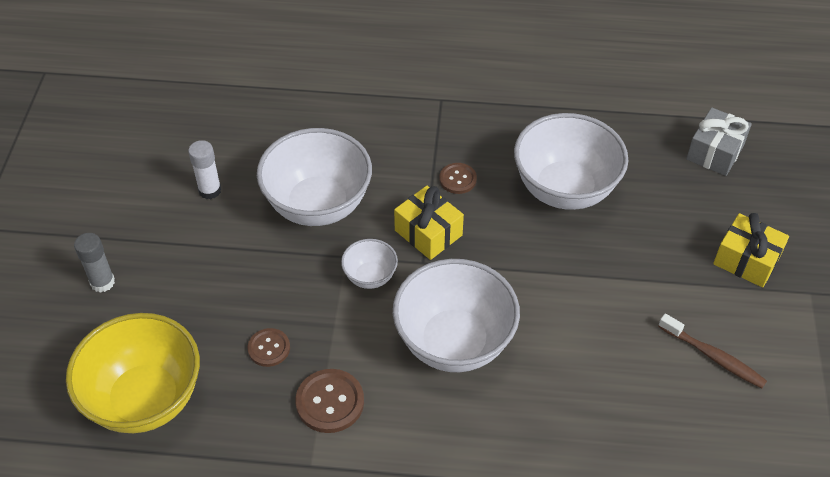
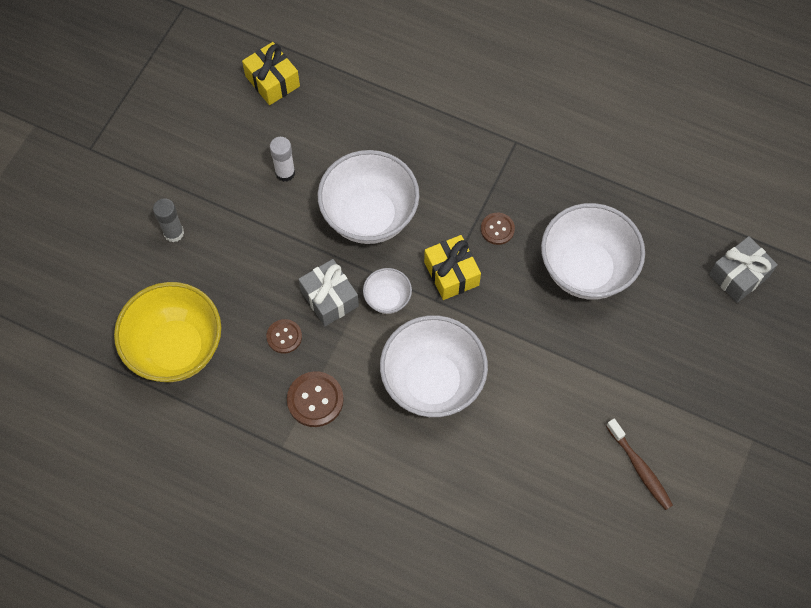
camera: 20 degrees right, 15 degrees up
(305, 295) = (329, 298): none -> grey gift
(746, 260) = (713, 390): yellow gift -> yellow gift (272, 81)

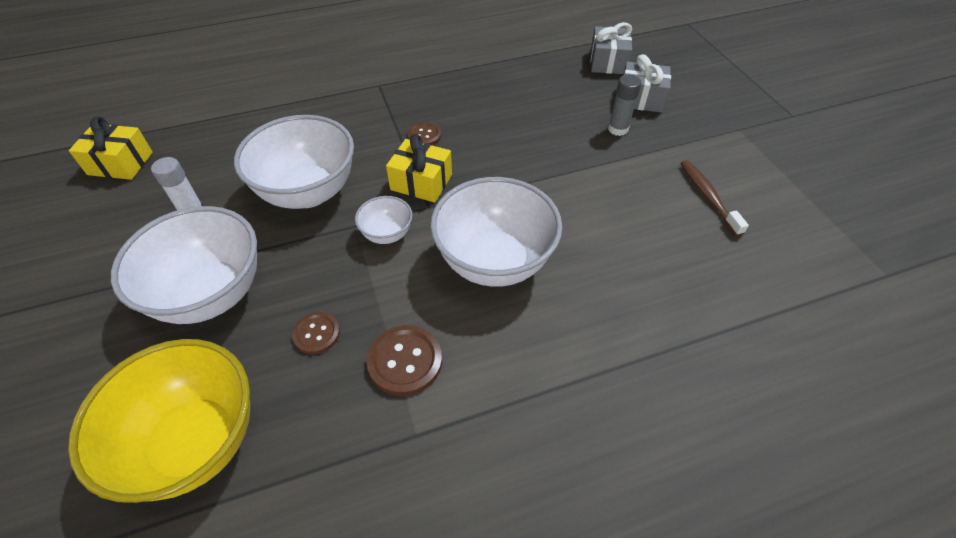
camera: 45 degrees left, 15 degrees down
(173, 233) = (100, 337): grey glue stick -> grey glue stick (618, 129)
(329, 298) = (332, 271): grey gift -> grey gift (641, 99)
(586, 270) = (515, 117): white bowl -> white bowl (211, 294)
(640, 468) = (708, 196): brown toothbrush -> brown toothbrush turned 120 degrees counterclockwise

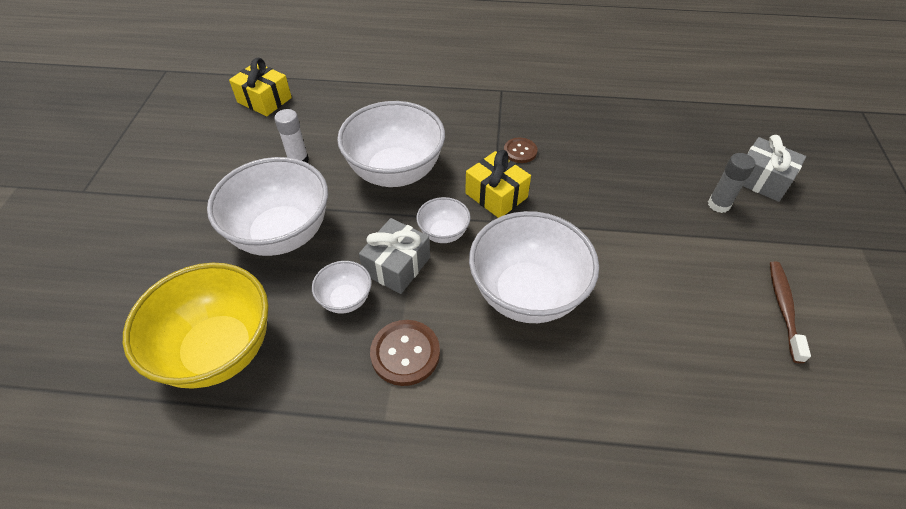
camera: 25 degrees right, 0 degrees up
(316, 334) = (345, 300): brown button -> white bowl
(608, 62) = (744, 130): grey gift -> grey gift (397, 266)

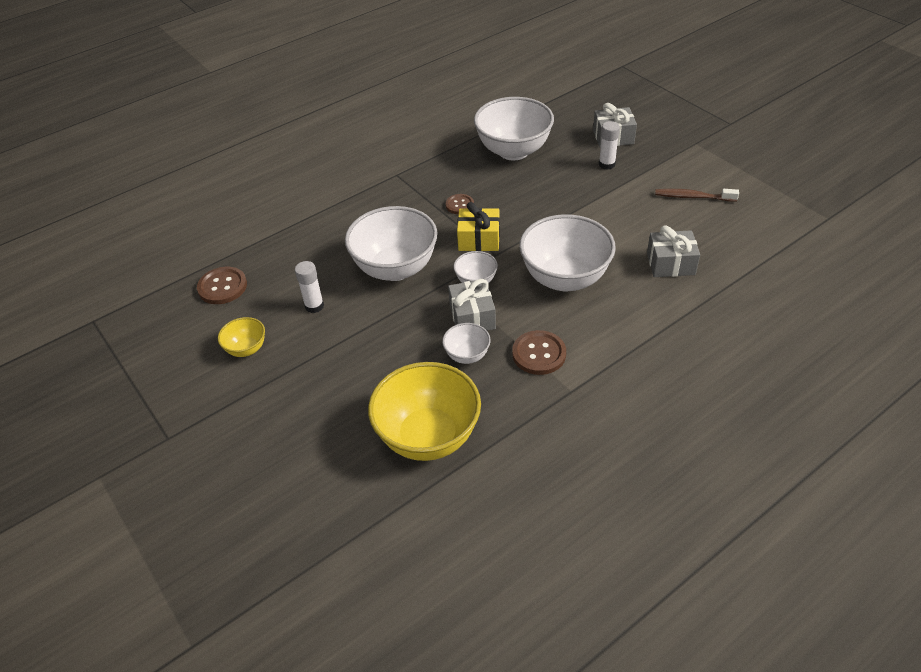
camera: 40 degrees left, 5 degrees down
(213, 161) = (246, 349): none -> yellow bowl
(264, 100) = (222, 287): yellow gift -> brown button
(282, 234) = (372, 353): white bowl -> white bowl (513, 151)
(662, 367) = (670, 264): none -> grey gift
(718, 204) = (607, 164): grey glue stick -> white glue stick
(783, 308) = (692, 197): brown toothbrush -> brown toothbrush turned 45 degrees counterclockwise

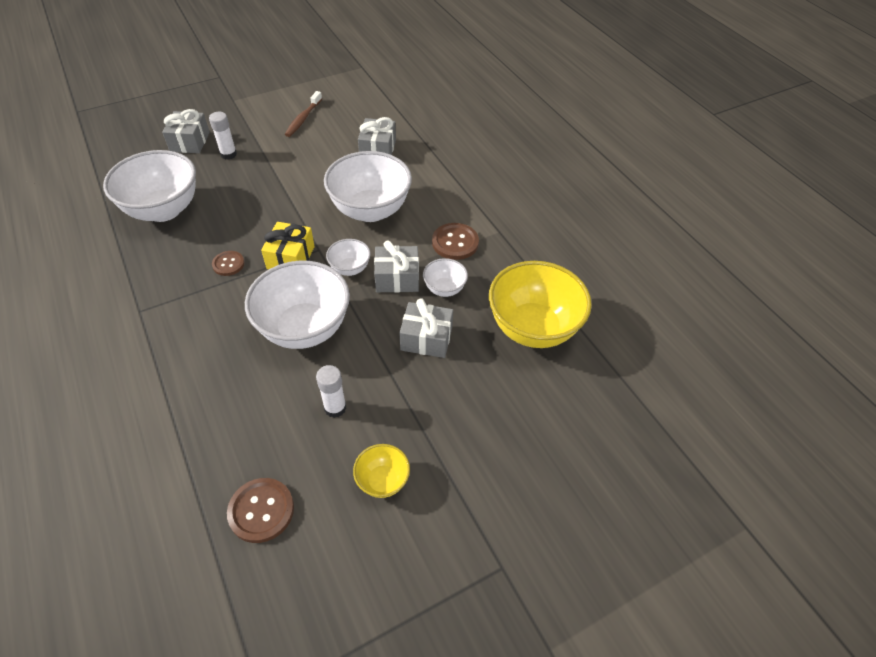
camera: 85 degrees left, 5 degrees up
(398, 352) = (426, 338): none -> grey gift

